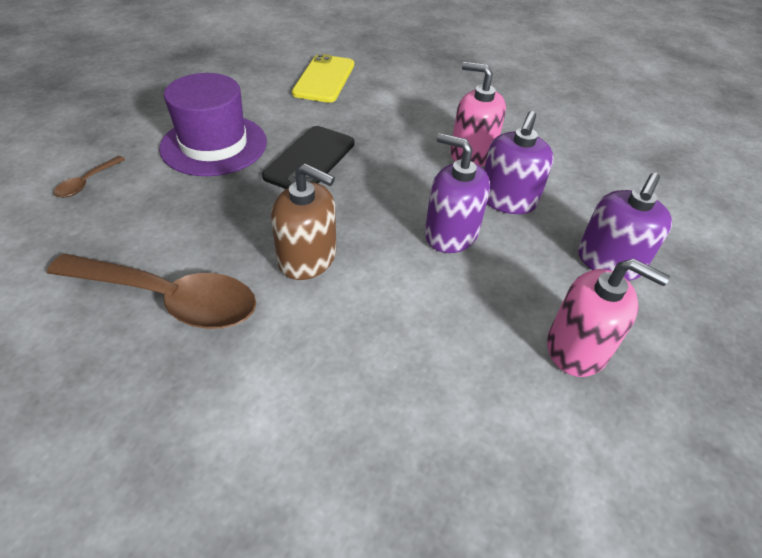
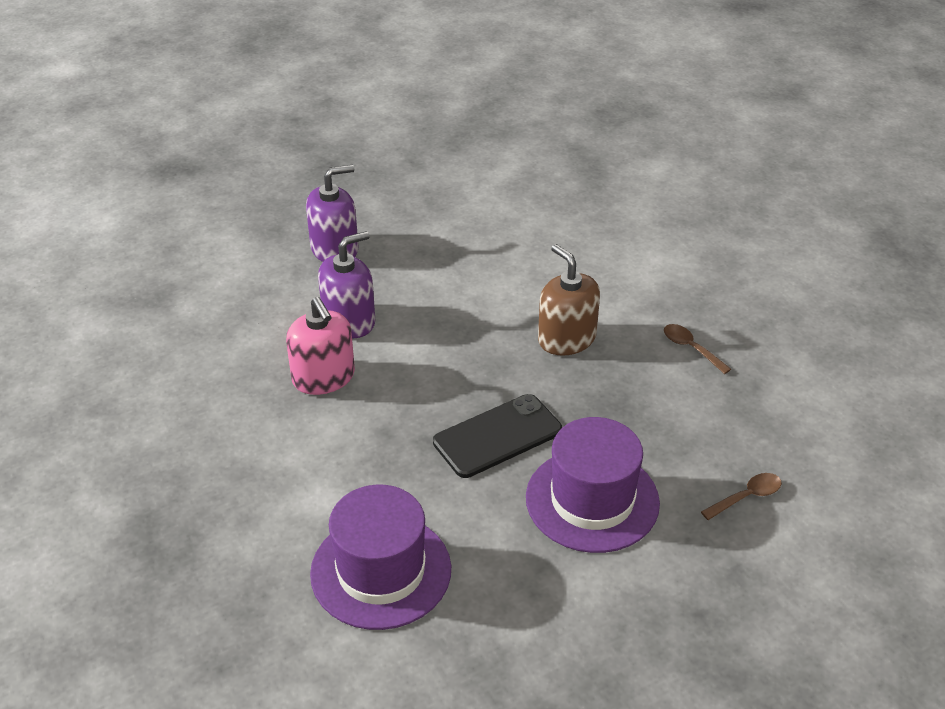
camera: 145 degrees left, 5 degrees down
(169, 299) = (691, 348): brown spoon -> brown spoon, size x0.43
(324, 79) = (381, 571): yellow phone -> purple hat
(451, 233) = (432, 313): purple soap dispenser -> none
(577, 347) = (428, 219): pink soap dispenser -> none

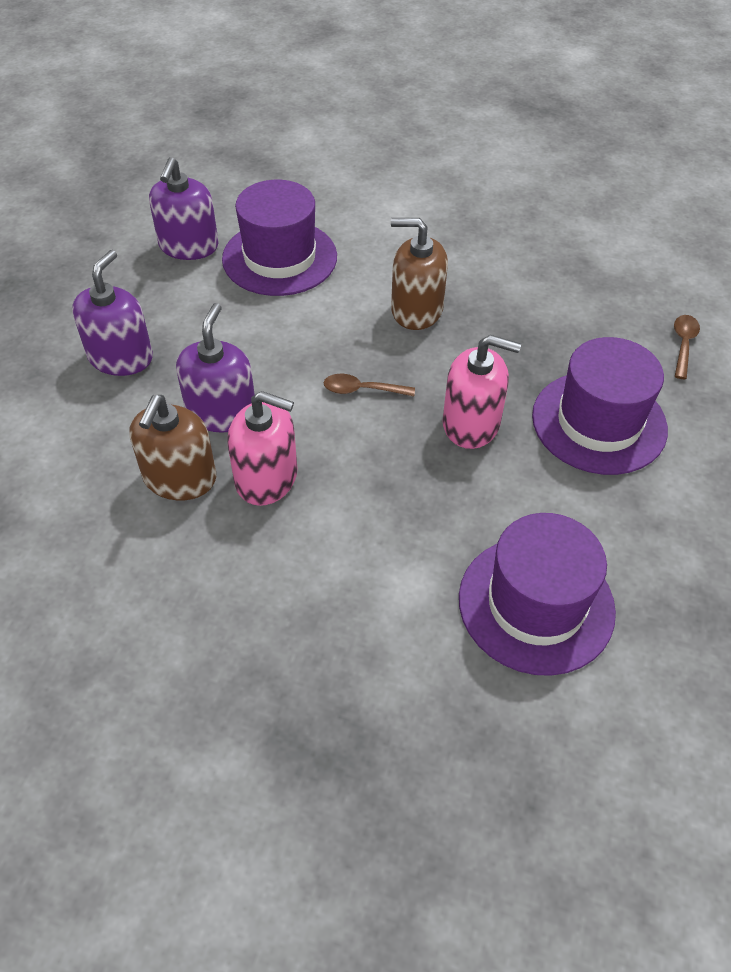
camera: 45 degrees left, 10 degrees up
(276, 342) = (179, 478): none -> brown soap dispenser
(467, 203) = (188, 246): none -> purple soap dispenser
(497, 436) = (471, 423): black phone -> pink soap dispenser
(518, 246) = (279, 258): none -> purple hat
(691, 348) = (509, 260): brown spoon -> brown spoon (362, 390)

